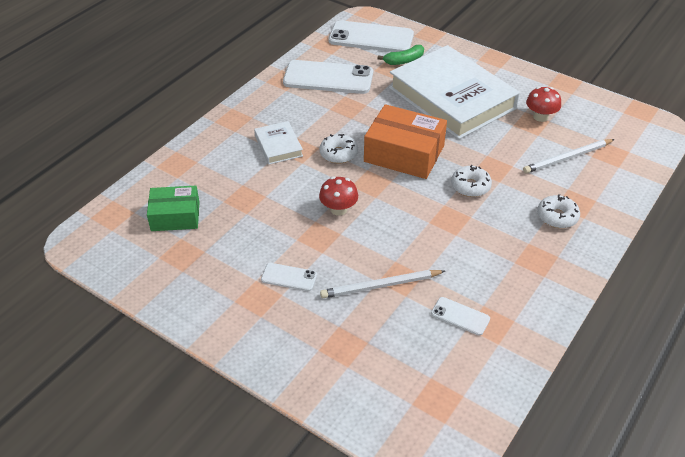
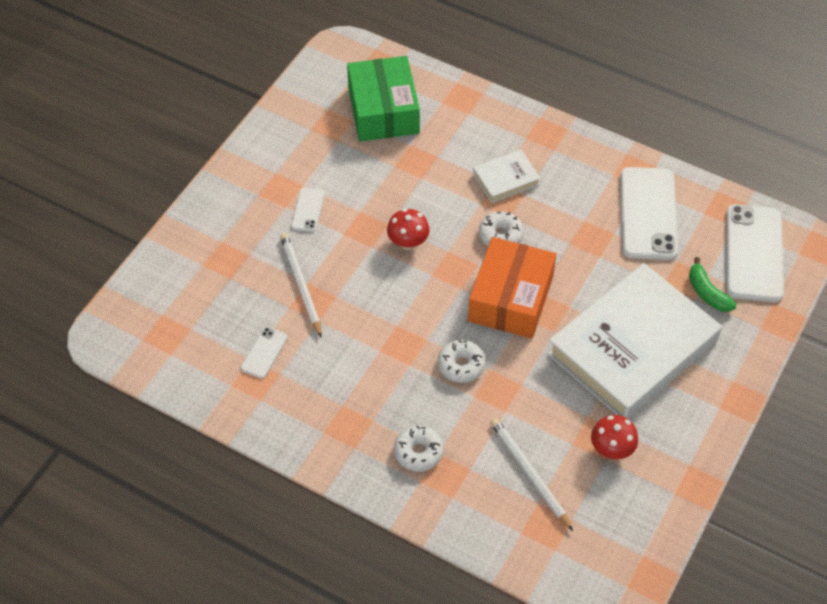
camera: 85 degrees right, 10 degrees up
(175, 216) = (383, 110): green box -> green box, size x1.55

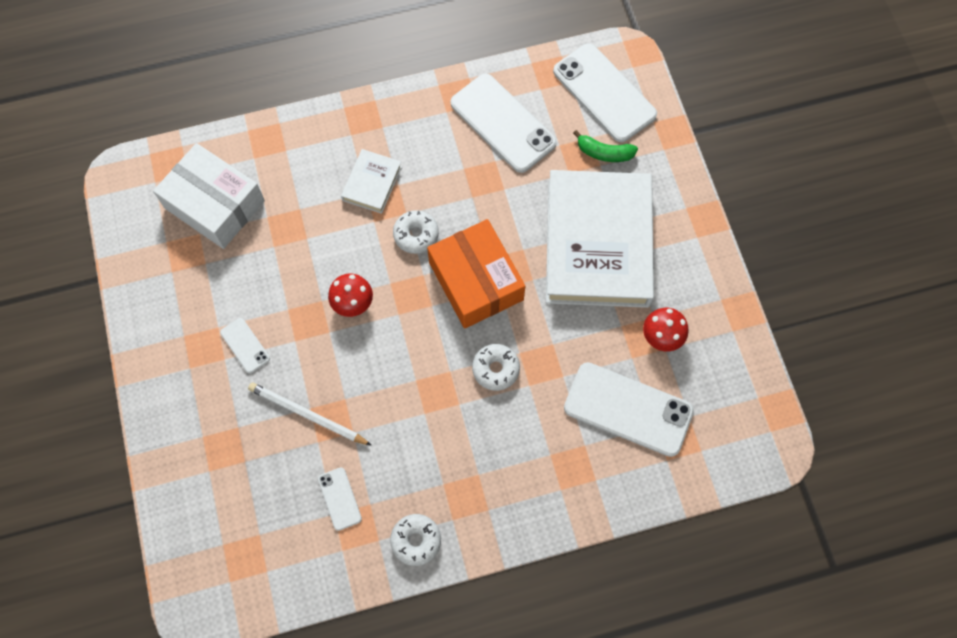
camera: 45 degrees left, 15 degrees up
(383, 110) = (215, 204): green box -> white box
(418, 452) = (537, 468): white donut -> white donut (416, 540)
(529, 474) = (628, 409): white pencil -> white phone

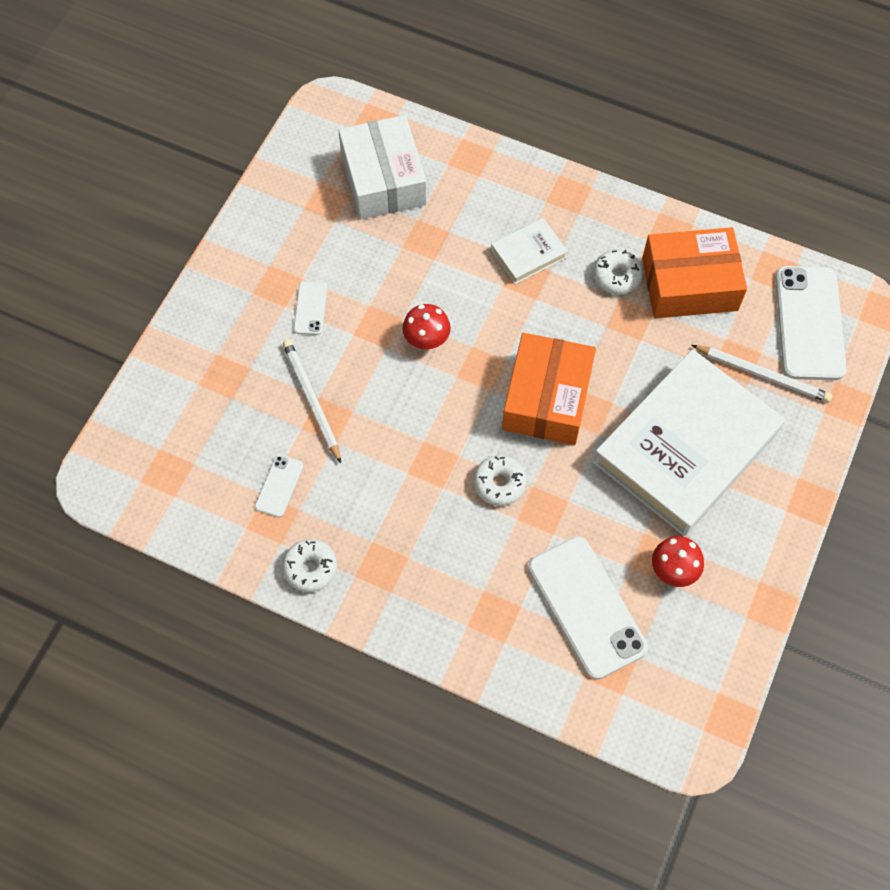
camera: 40 degrees right, 5 degrees down
(416, 235) = (529, 323): white donut -> white donut (617, 276)
(503, 123) = (689, 284): white phone -> orange box
(604, 153) = (762, 374): green banana -> white pencil

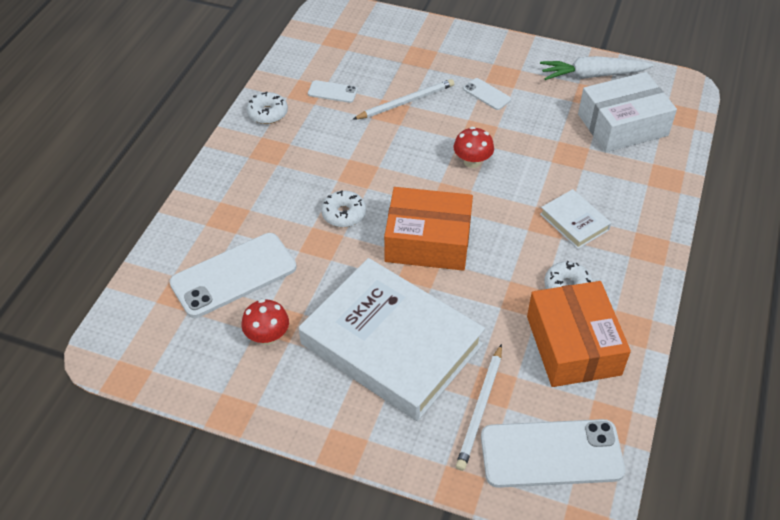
camera: 85 degrees right, 15 degrees down
(293, 191) = (592, 75): none -> white carrot
(310, 308) = (487, 94): white phone -> white phone turned 45 degrees clockwise

